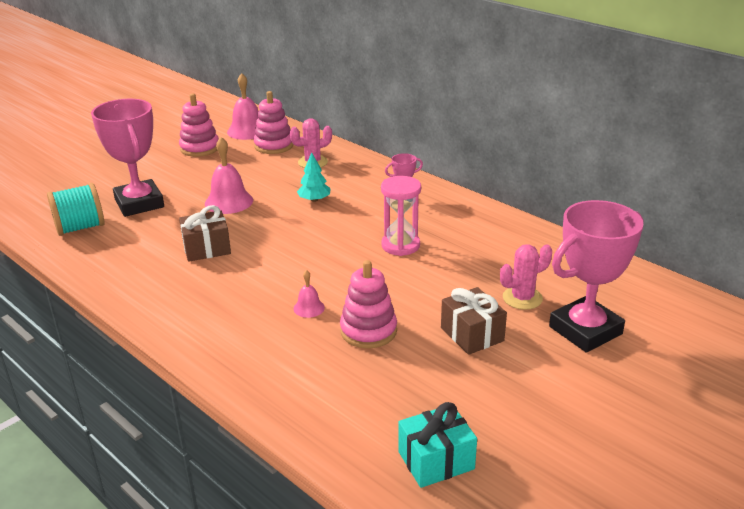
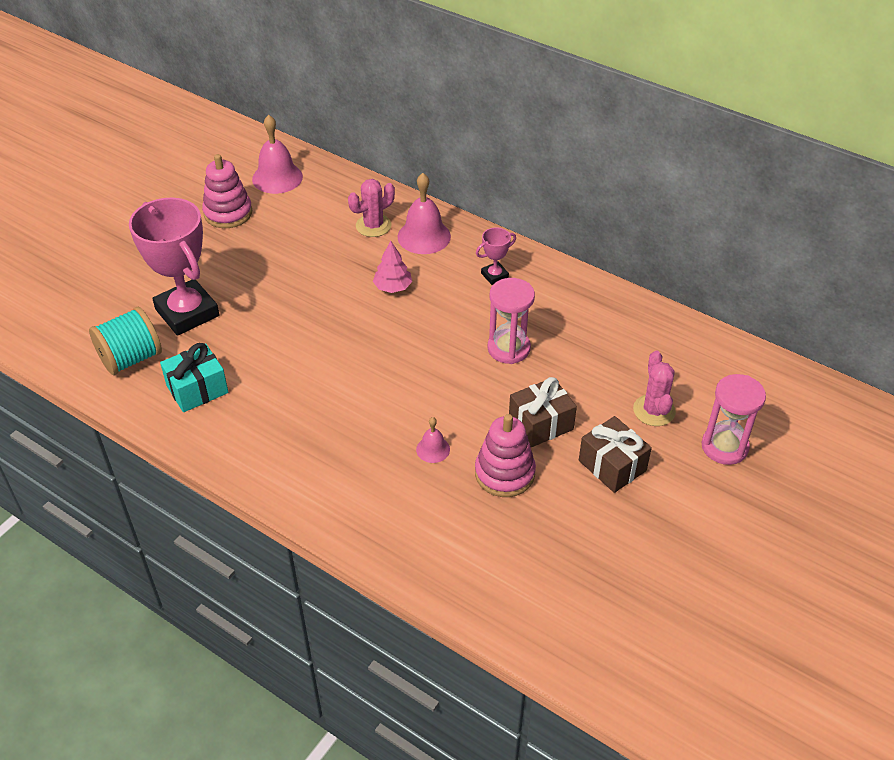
camera: 10 degrees left, 15 degrees up
(206, 248) = (292, 375): brown gift -> brown gift (540, 424)
(229, 202) = (293, 300): pink bell -> pink bell (424, 236)
(274, 146) = (318, 201): pink stacking toy -> none
(314, 200) = (393, 287): turquoise tree -> pink tree
(436, 460) = (610, 626): turquoise gift -> turquoise gift (197, 389)
(522, 298) = (654, 410): pink cactus -> pink cactus turned 60 degrees counterclockwise
(585, 330) = (724, 447): pink trophy -> pink hourglass

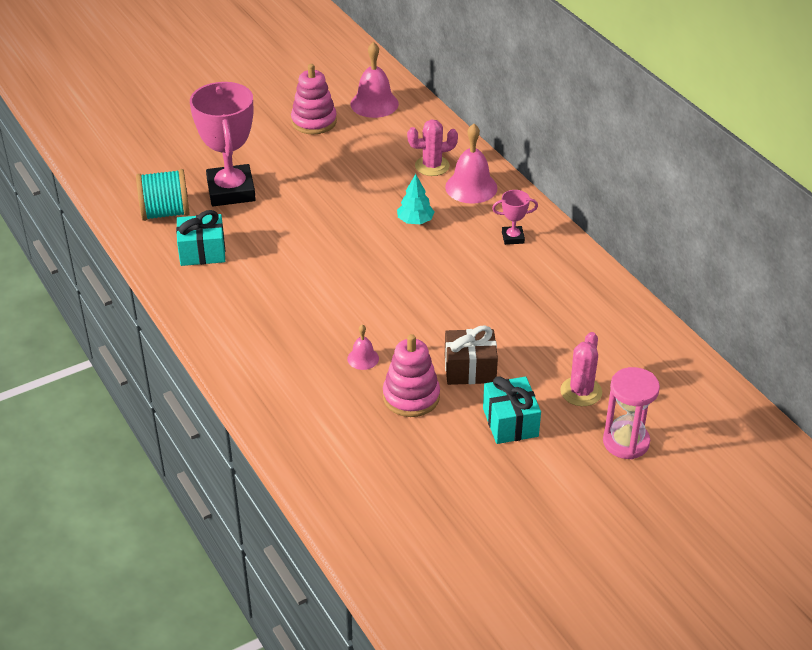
camera: 25 degrees right, 5 degrees down
(393, 287) = (415, 221): pink tree -> turquoise tree
(508, 348) = (484, 300): pink hourglass -> none
(612, 465) = (510, 422): brown gift -> turquoise gift

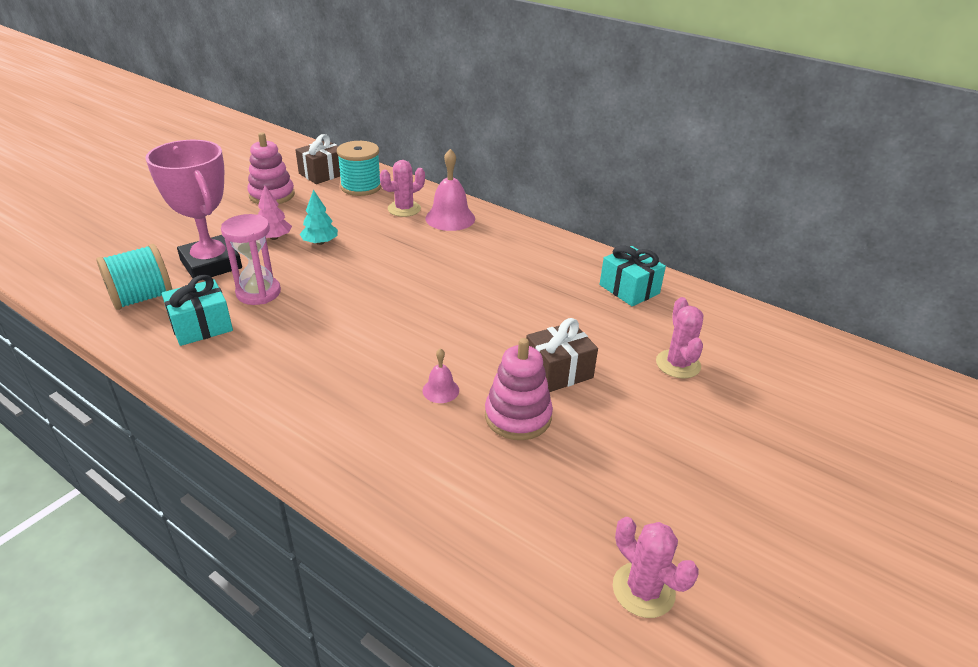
camera: 25 degrees left, 5 degrees down
(295, 173) = (274, 238): none -> pink tree
(374, 104) = (323, 174): pink bell -> brown gift
(404, 129) = (361, 187): none -> turquoise spool
(415, 221) = (416, 253): turquoise tree -> turquoise tree (320, 242)
(420, 540) = (643, 590): none -> pink cactus
(510, 422) = (636, 413): turquoise gift -> turquoise gift (629, 289)
(513, 237) = (514, 249): pink trophy -> none
(626, 442) = (757, 400): pink hourglass -> pink hourglass (258, 293)

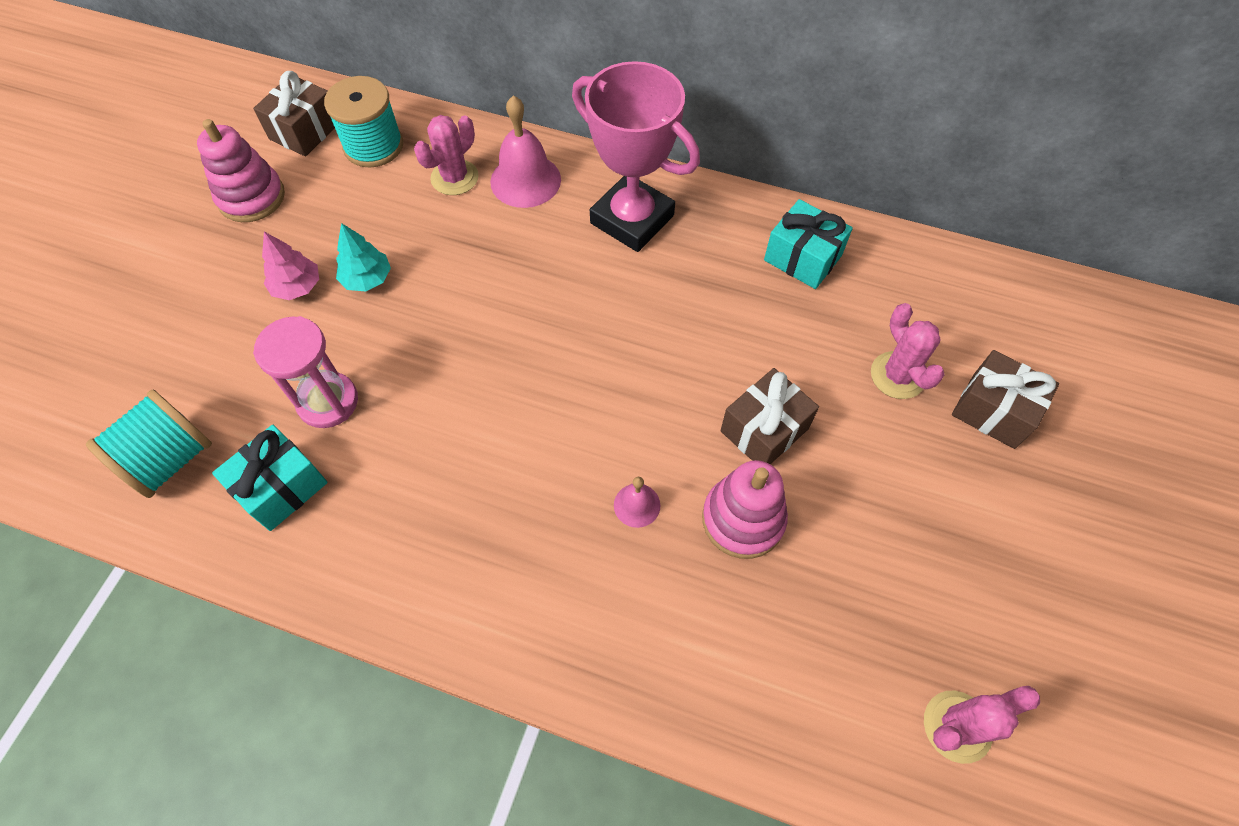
camera: 15 degrees left, 25 degrees up
(211, 264) = (234, 365): pink trophy -> pink trophy (632, 219)
(643, 590) = (957, 726): pink cactus -> pink cactus turned 60 degrees counterclockwise
(750, 400) = (993, 411): none -> brown gift

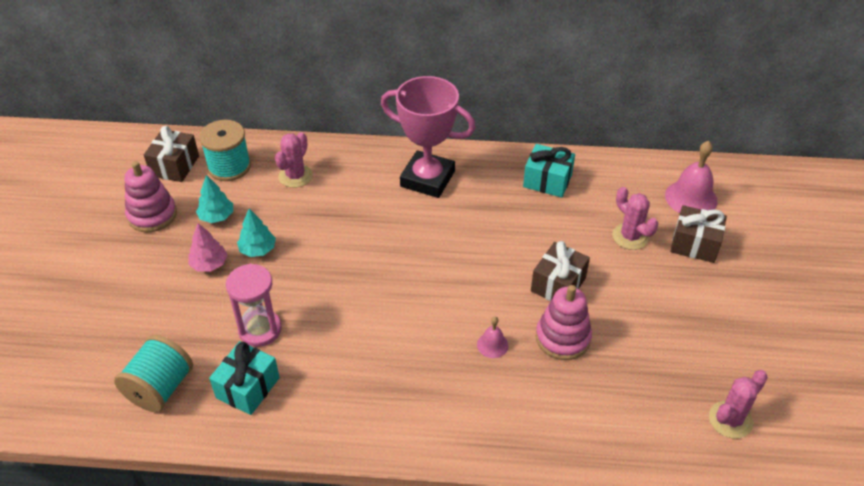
camera: 15 degrees left, 15 degrees down
(331, 217) = (216, 216): none -> turquoise tree
(525, 180) = (346, 169): pink bell -> pink bell (691, 198)

